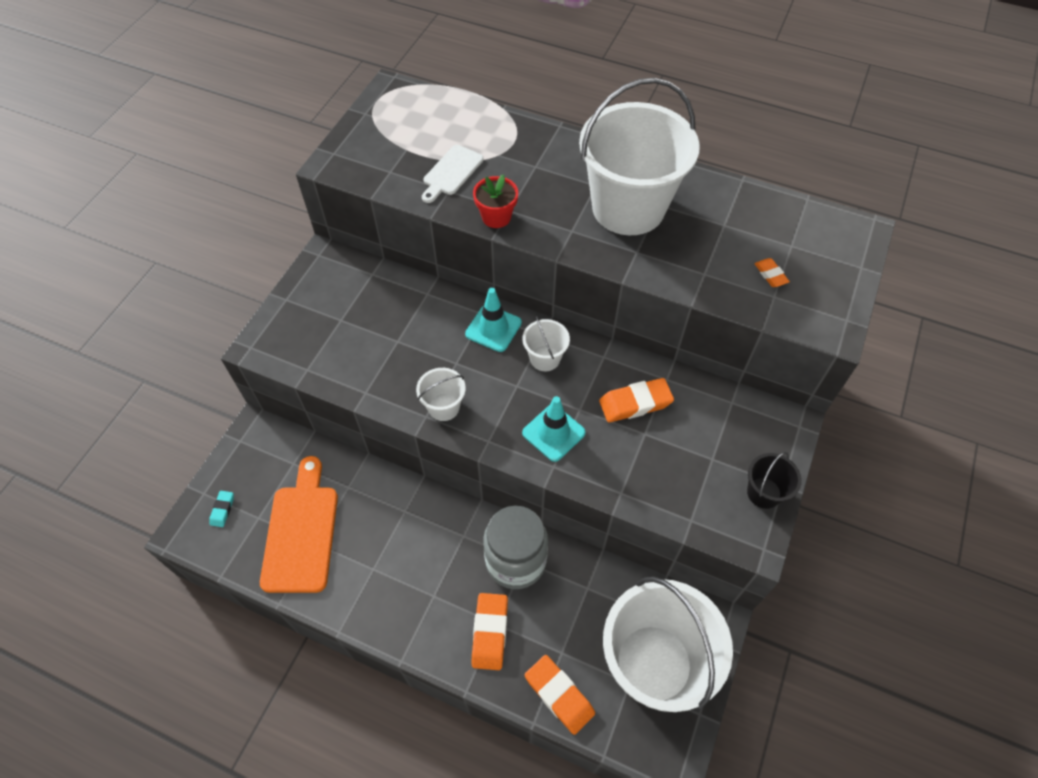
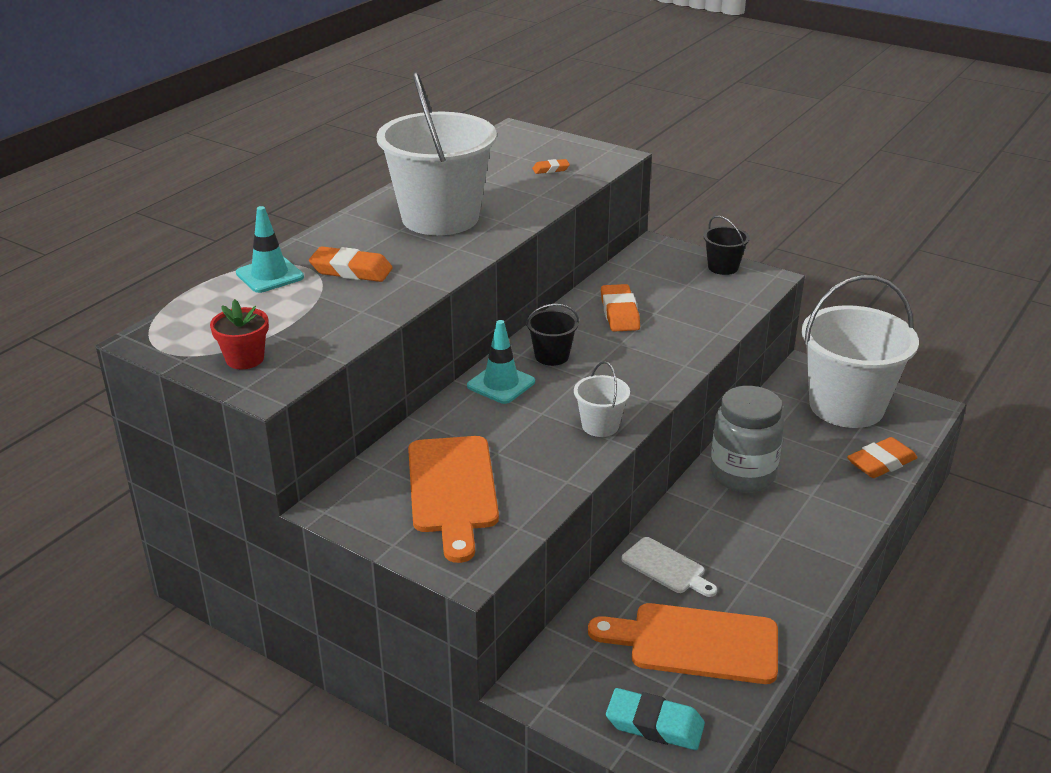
camera: 80 degrees left, 25 degrees down
(222, 510) = (654, 725): turquoise eraser -> turquoise eraser, size x1.86
(348, 321) = (452, 490): none -> orange cutting board
(451, 172) = (332, 307): white cutting board -> white cutting board (666, 568)
(490, 632) = (821, 500): orange eraser -> orange eraser (351, 270)
(496, 217) = (418, 286): red flower pot -> red flower pot (245, 359)
(545, 358) = (551, 356): white bucket -> black bucket
(553, 433) = (646, 361): turquoise traffic cone -> turquoise traffic cone (270, 275)

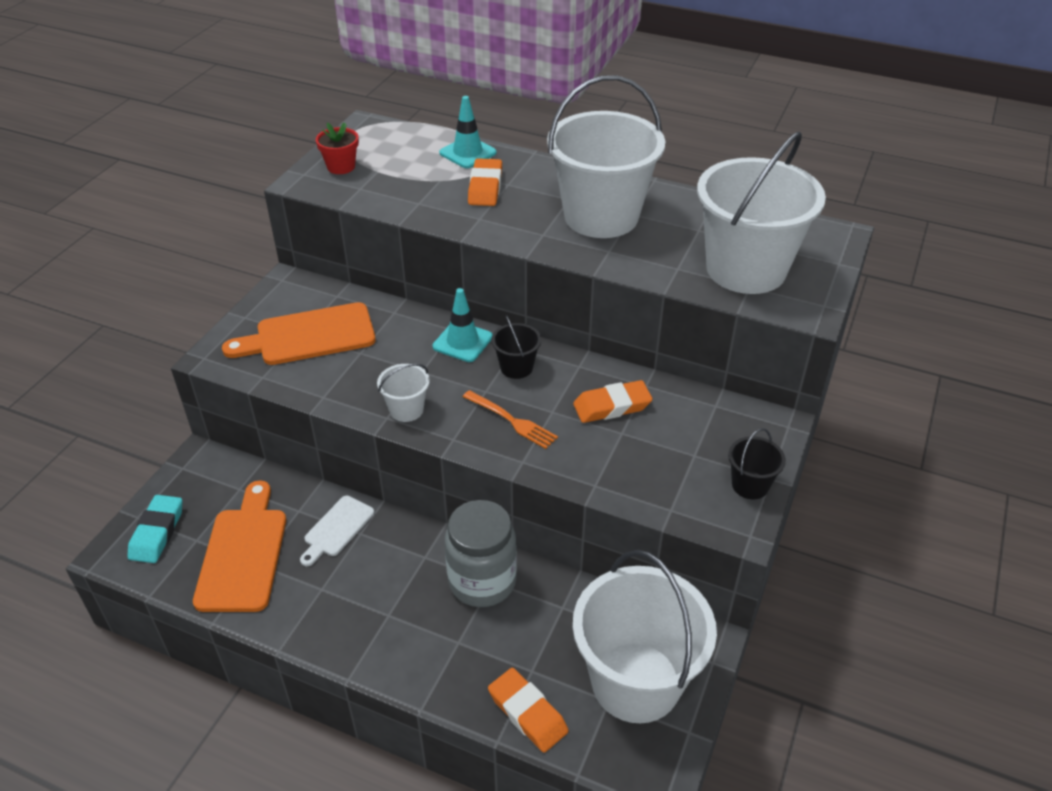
camera: 80 degrees right, 10 degrees up
(550, 169) = (746, 269): orange eraser -> white bucket
(629, 365) = (512, 421): none -> orange fork

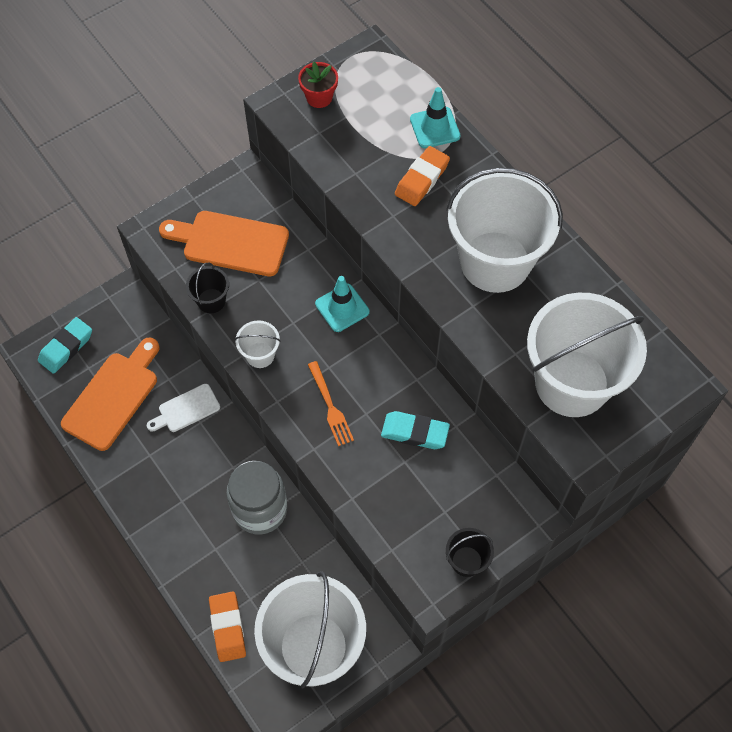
camera: 30 degrees right, 20 degrees up
(516, 367) = (367, 355): black bucket -> black bucket (211, 301)
(612, 406) = (415, 432): orange eraser -> turquoise eraser

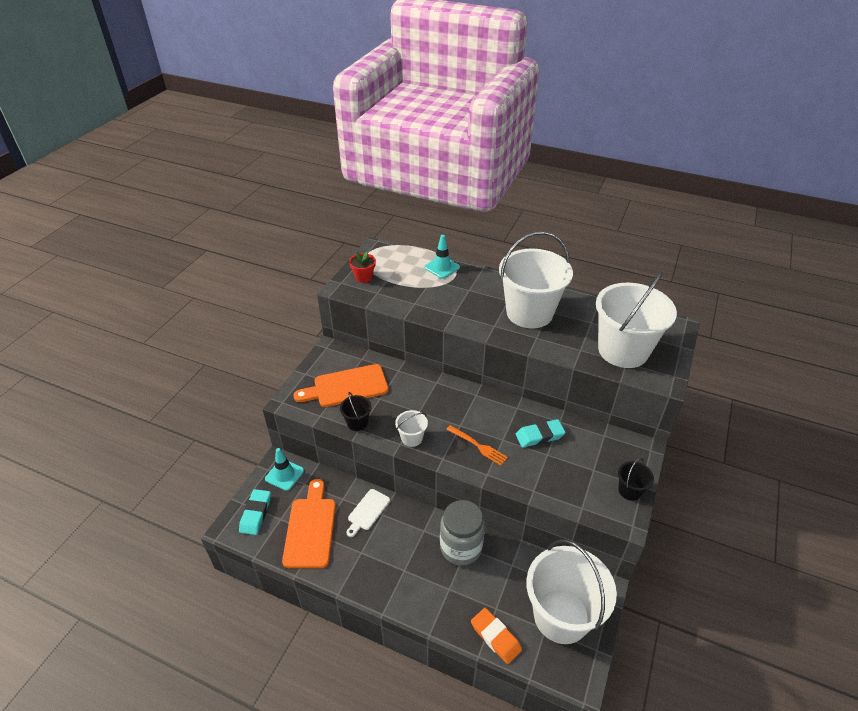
camera: 30 degrees left, 20 degrees down
(342, 308) = (443, 391): turquoise traffic cone -> turquoise traffic cone (284, 475)
(422, 179) = (455, 292): orange eraser -> none

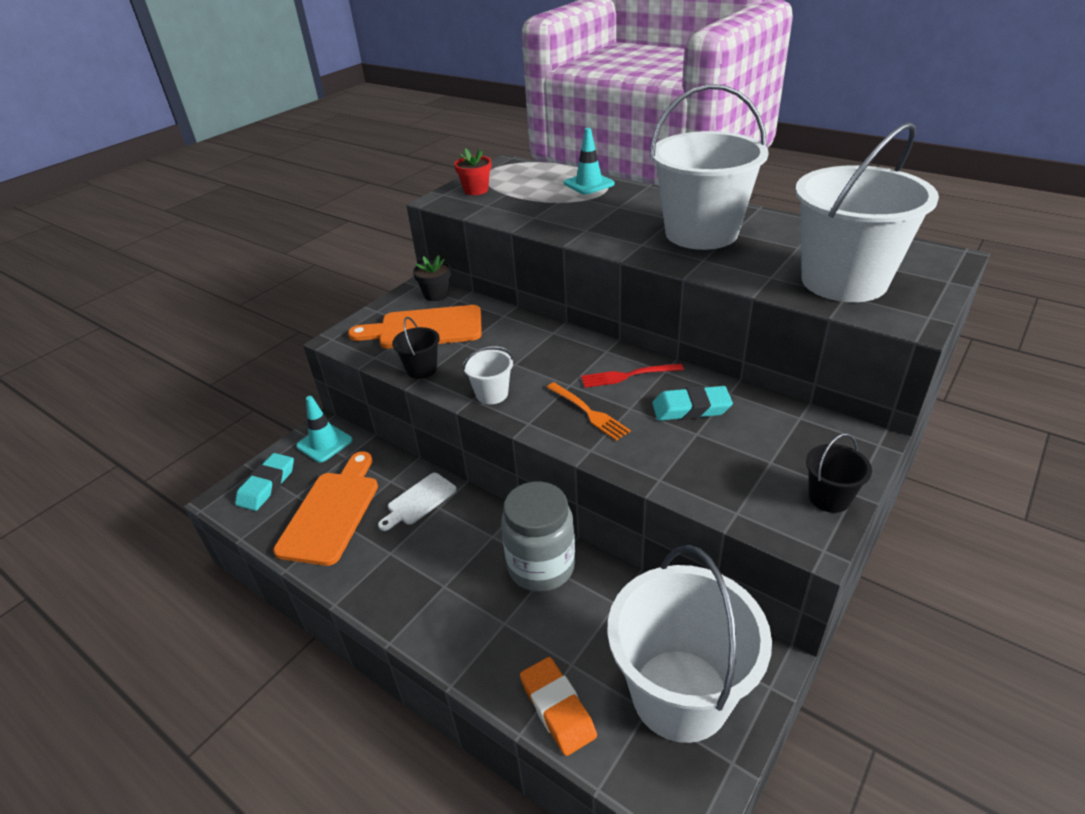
camera: 15 degrees right, 5 degrees down
(343, 355) = (436, 295): none -> black flower pot
(495, 414) = (628, 376): none -> red fork

